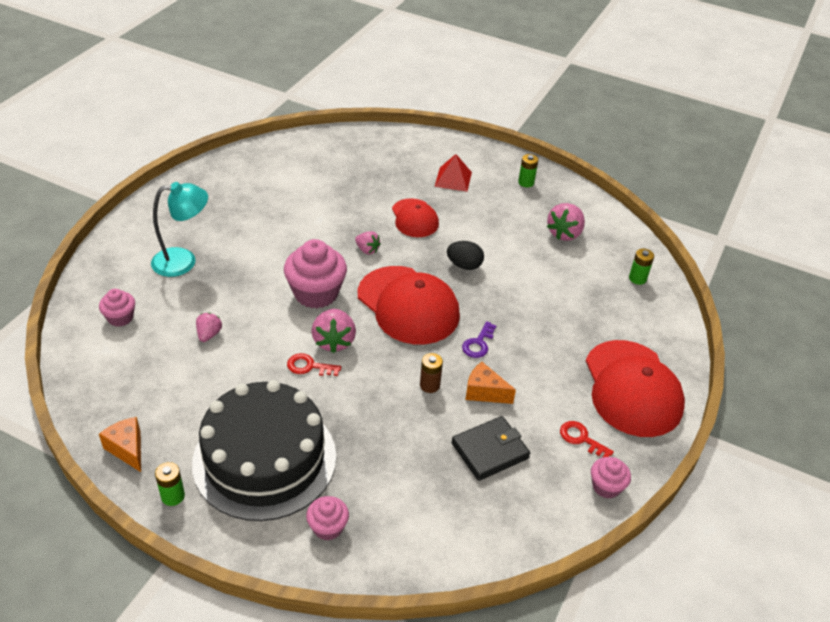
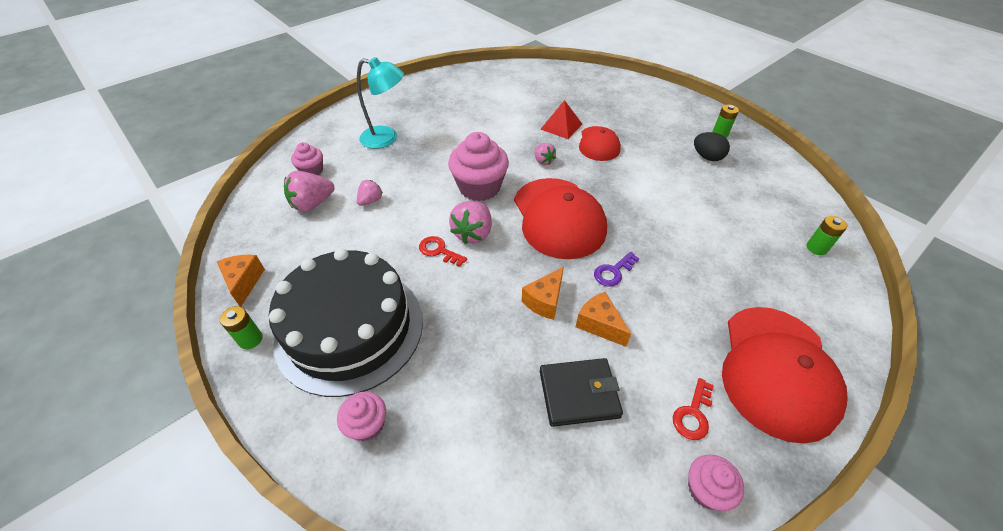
camera: 25 degrees right, 5 degrees up
(430, 385) = (544, 301): brown battery -> orange cheese
(453, 179) = (649, 119): red pyramid -> red pyramid (561, 126)
(464, 265) = (629, 194): black egg -> black egg (707, 157)
(564, 233) = (745, 186): pink strawberry -> pink strawberry (312, 204)
(581, 438) = (693, 414): red key -> red key turned 120 degrees counterclockwise

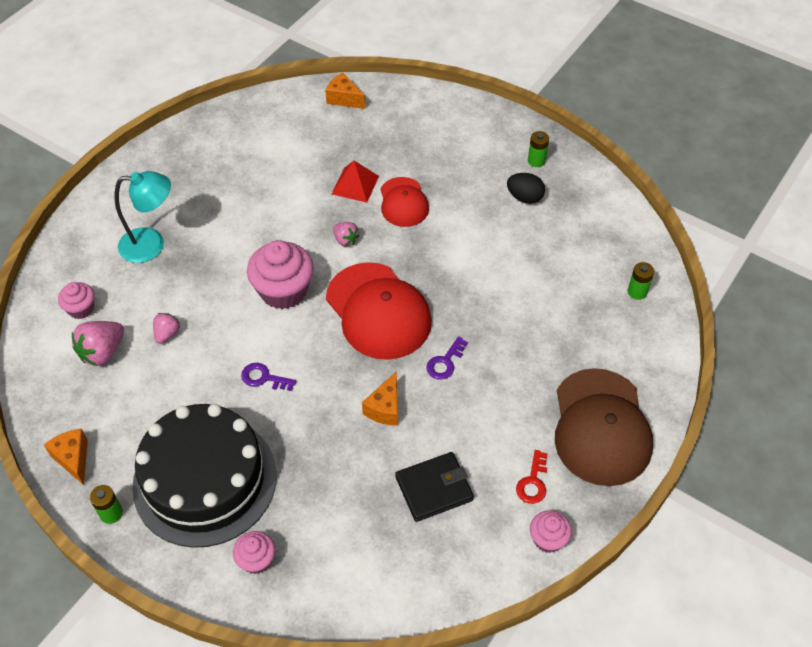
camera: 15 degrees left, 5 degrees up
(439, 251) = (263, 378): red key -> purple key
(473, 233) = (293, 350): pink strawberry -> none
(599, 325) = (441, 420): orange cheese -> orange cheese (344, 99)
(777, 371) = (601, 427): red cap -> brown cap

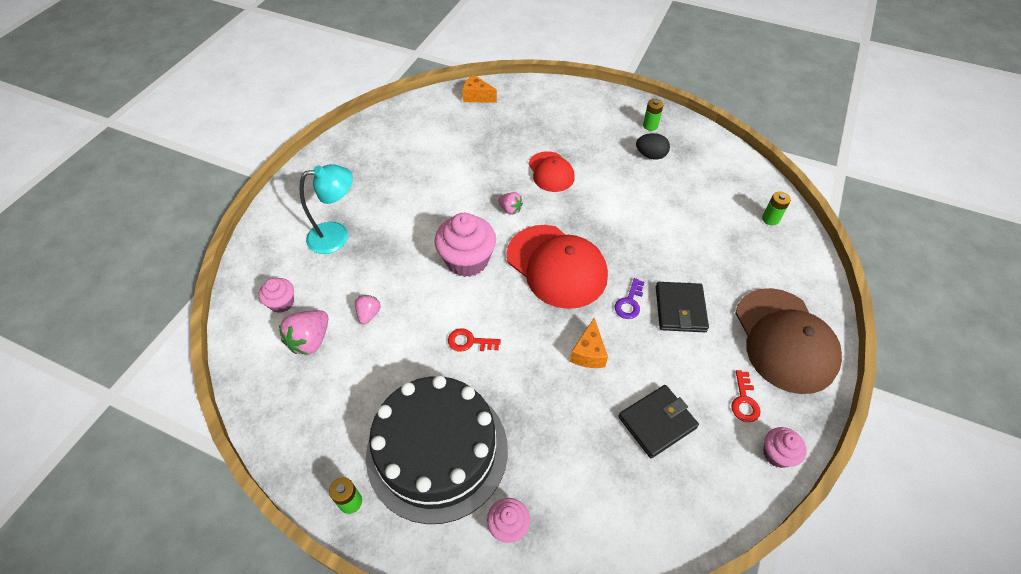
camera: 10 degrees left, 0 degrees up
(73, 458) = (301, 451): orange cheese -> none
(263, 378) = (469, 342): purple key -> red key
(355, 185) = (505, 163): red pyramid -> none
(498, 377) = (680, 309): none -> black wallet

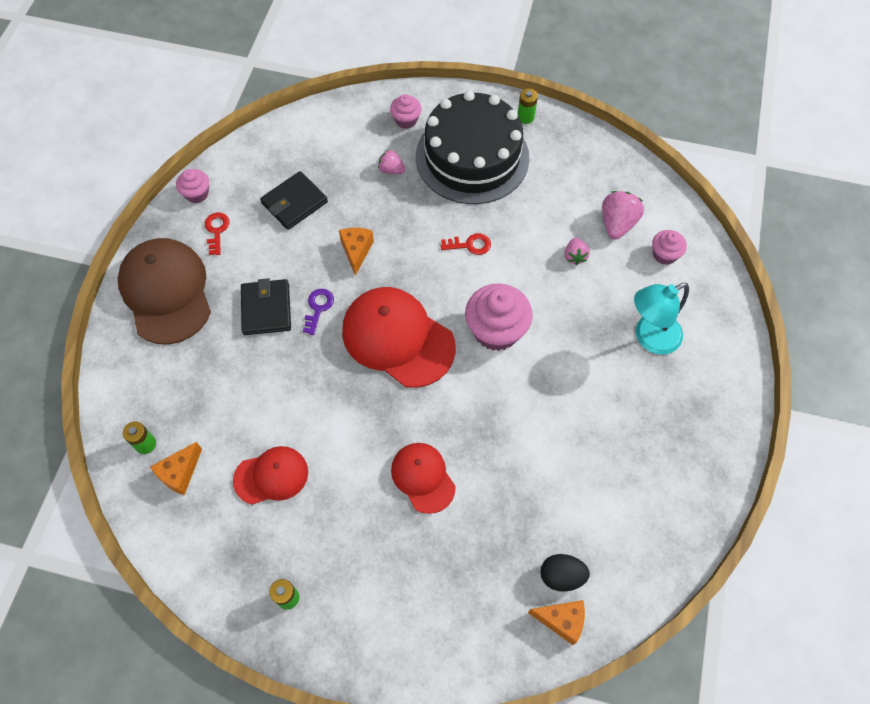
camera: 170 degrees right, 10 degrees up
(510, 209) = (463, 407): pink strawberry -> pink strawberry (391, 170)
(650, 155) = (289, 532): black egg -> black egg (561, 576)
(665, 187) = (271, 476): none -> red cap
(737, 197) = (180, 473): none -> orange cheese

